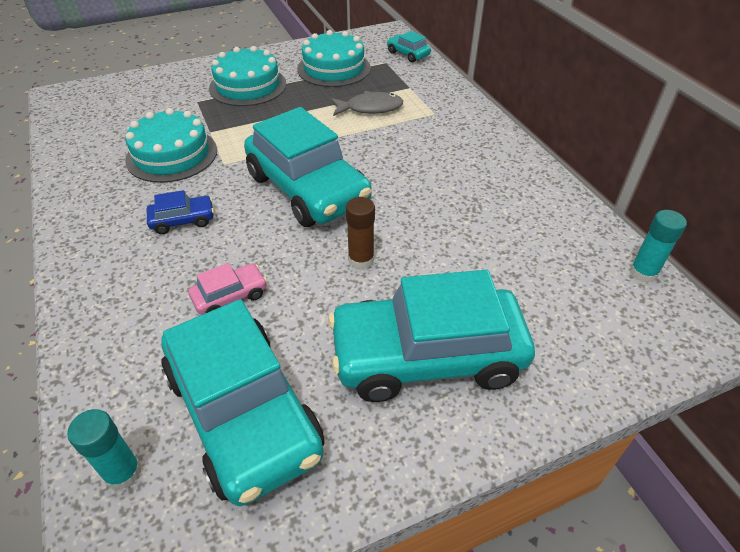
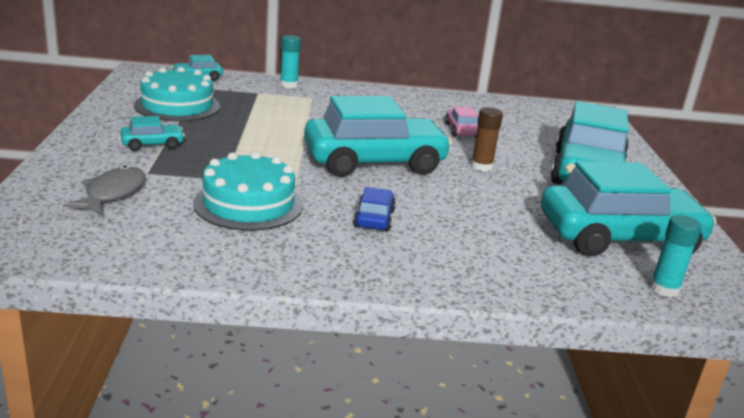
camera: 70 degrees left, 20 degrees down
(230, 296) = (495, 218): pink car -> pink car (461, 130)
(248, 86) = (152, 144): turquoise cake -> turquoise car
(370, 108) = (273, 112): grey fish -> grey fish (112, 193)
(643, 272) = (542, 105): turquoise glue stick -> turquoise glue stick (289, 85)

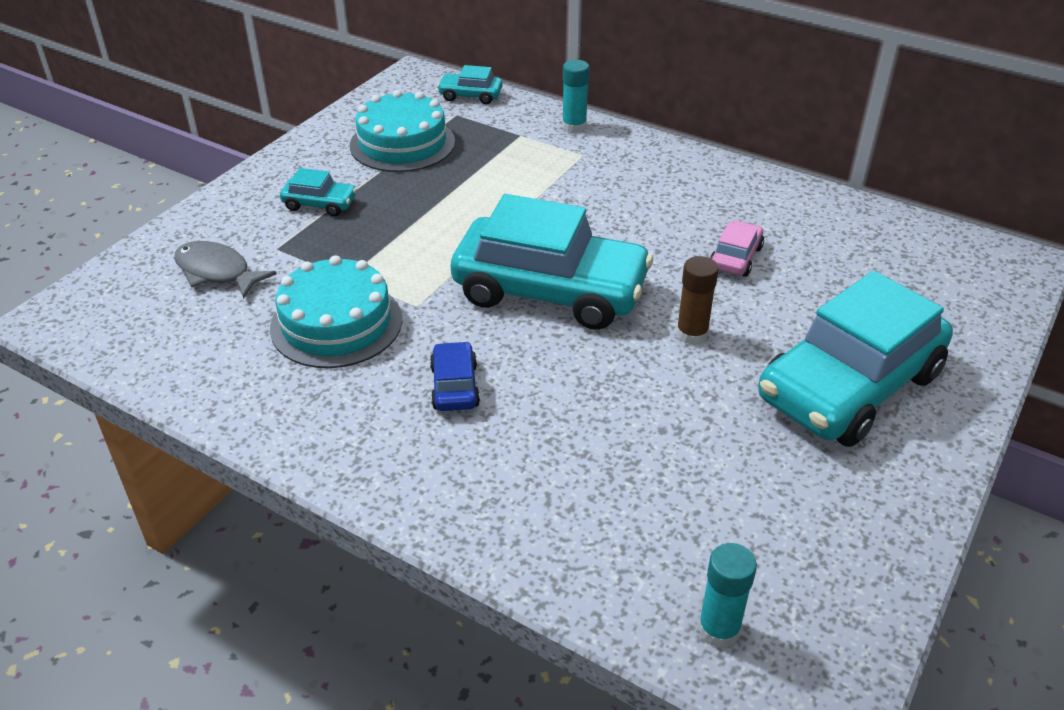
camera: 35 degrees right, 15 degrees up
(112, 193) = (217, 272): grey fish -> grey fish turned 105 degrees counterclockwise
(374, 218) = (454, 386): blue car -> blue car turned 45 degrees counterclockwise
(619, 237) = (757, 519): turquoise car -> none

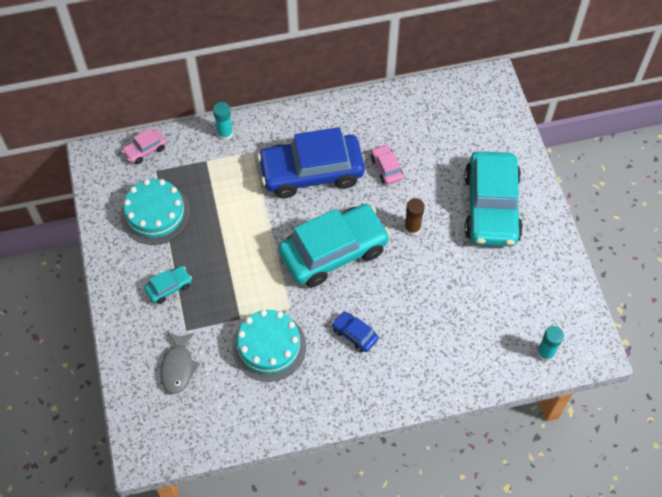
camera: 45 degrees left, 20 degrees up
(217, 272) = (178, 367): grey fish -> grey fish turned 75 degrees counterclockwise
(470, 95) = (145, 150): turquoise car -> pink car
(628, 208) = (311, 172): none -> blue car

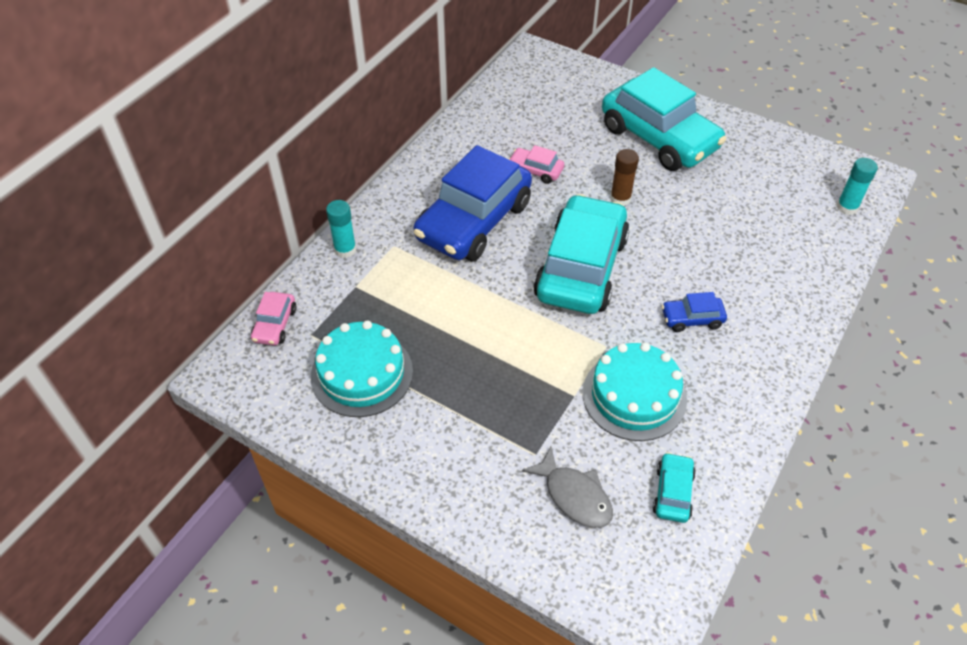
camera: 45 degrees left, 10 degrees down
(169, 287) = (465, 429): turquoise car -> turquoise car (673, 492)

